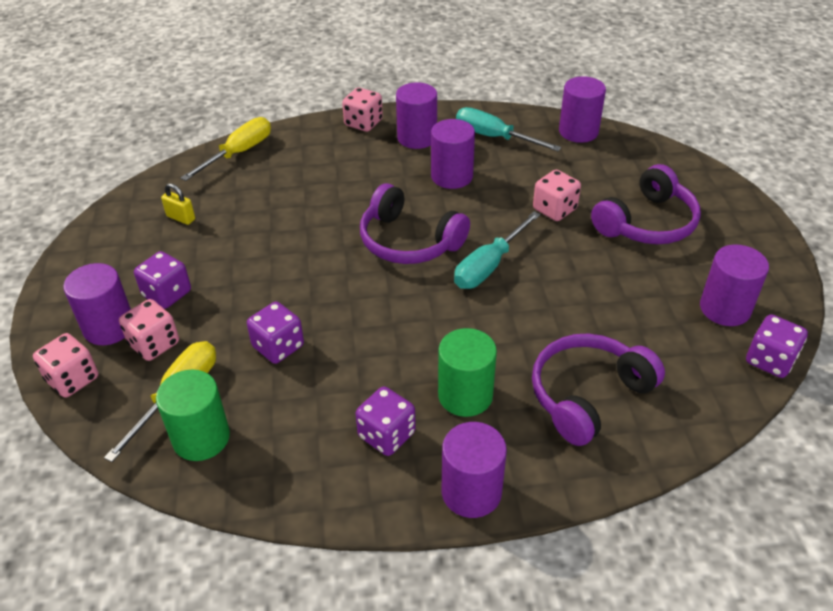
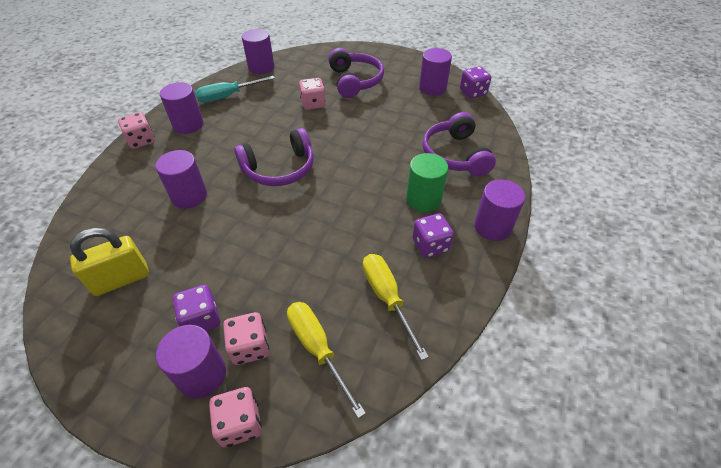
camera: 60 degrees left, 5 degrees up
(181, 218) = (121, 279): yellow padlock -> yellow padlock, size x1.92
(201, 438) = (368, 347): green cylinder -> none
(238, 153) = (87, 216): yellow screwdriver -> yellow screwdriver (387, 298)
(278, 346) = (316, 270): purple dice -> none
(452, 176) = (242, 127): purple cylinder -> purple cylinder (189, 196)
(489, 266) = (333, 146): turquoise screwdriver -> none

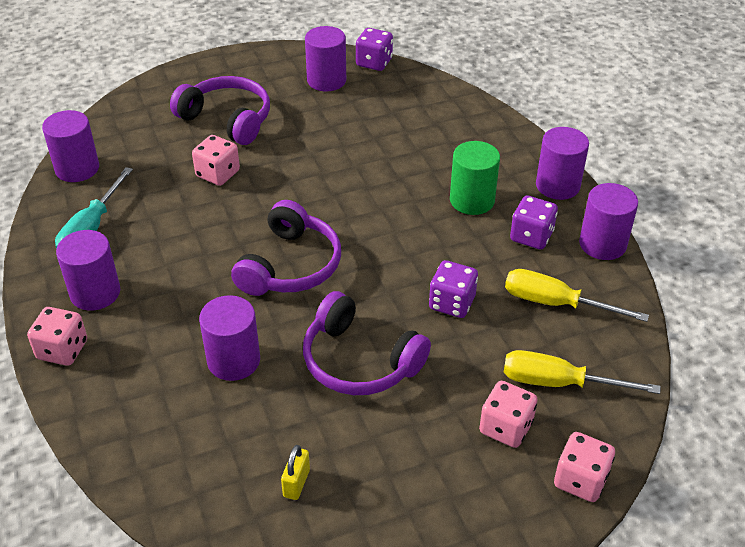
camera: 45 degrees left, 5 degrees down
(121, 279) = (296, 483): yellow padlock -> yellow padlock, size x0.52
(202, 319) = (432, 445): purple dice -> purple dice (452, 303)
(202, 375) = (500, 479): purple cylinder -> purple cylinder (602, 244)
(455, 155) = (443, 139): purple headphones -> purple headphones (359, 361)

